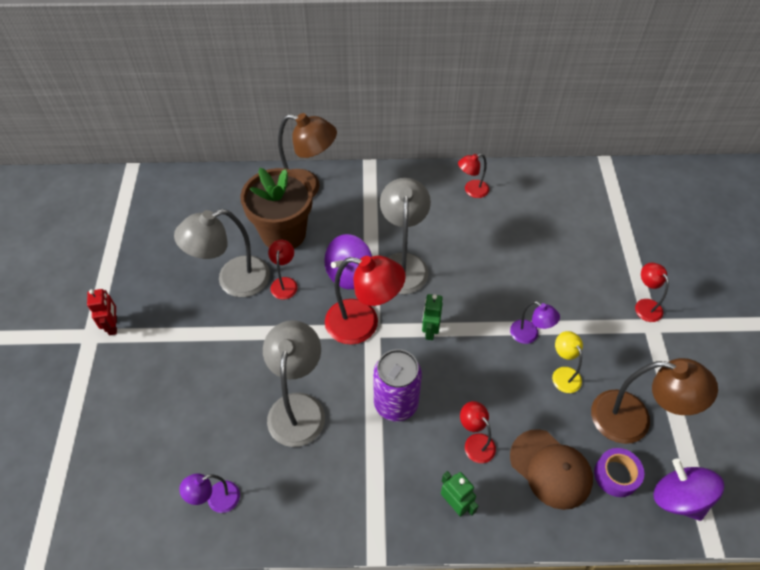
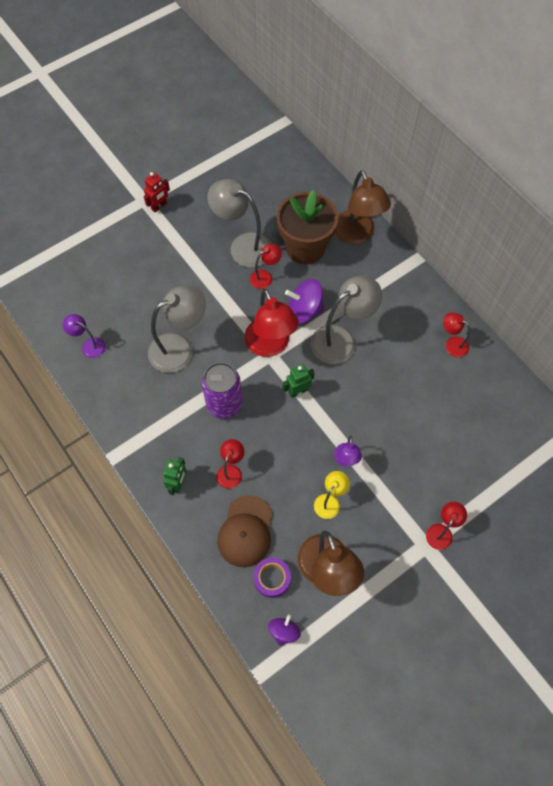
camera: 55 degrees right, 10 degrees up
(678, 498) = (284, 631): purple spinning top -> purple spinning top, size x0.59

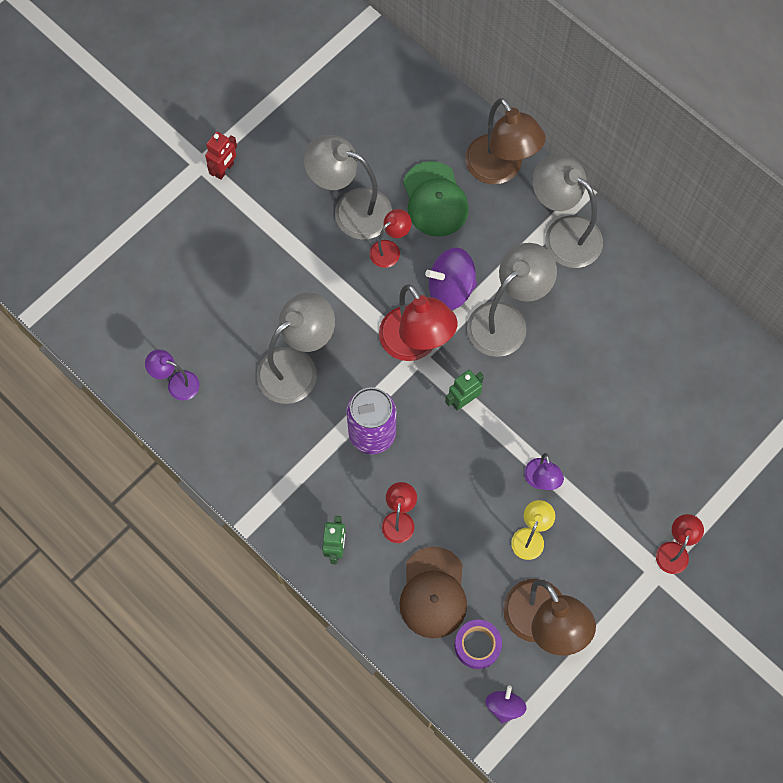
camera: 10 degrees left, 5 degrees up
(305, 248) = (435, 199): brown flower pot -> green cap
(395, 285) = (563, 234): none -> grey lamp
(452, 344) = (649, 304): red lamp -> none

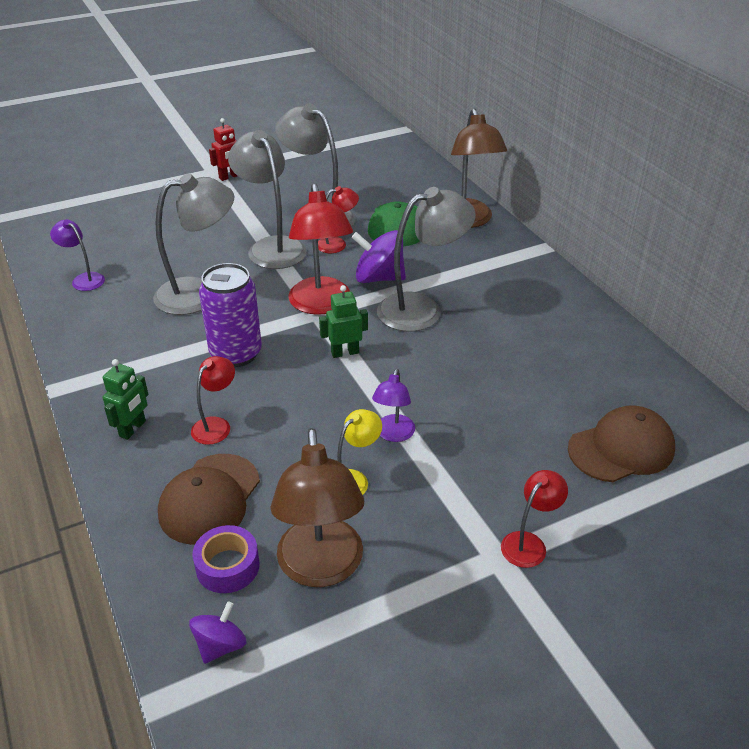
camera: 20 degrees right, 30 degrees down
(563, 234) = (508, 268): grey lamp -> grey lamp (272, 247)
(716, 435) = (621, 448): none -> brown cap

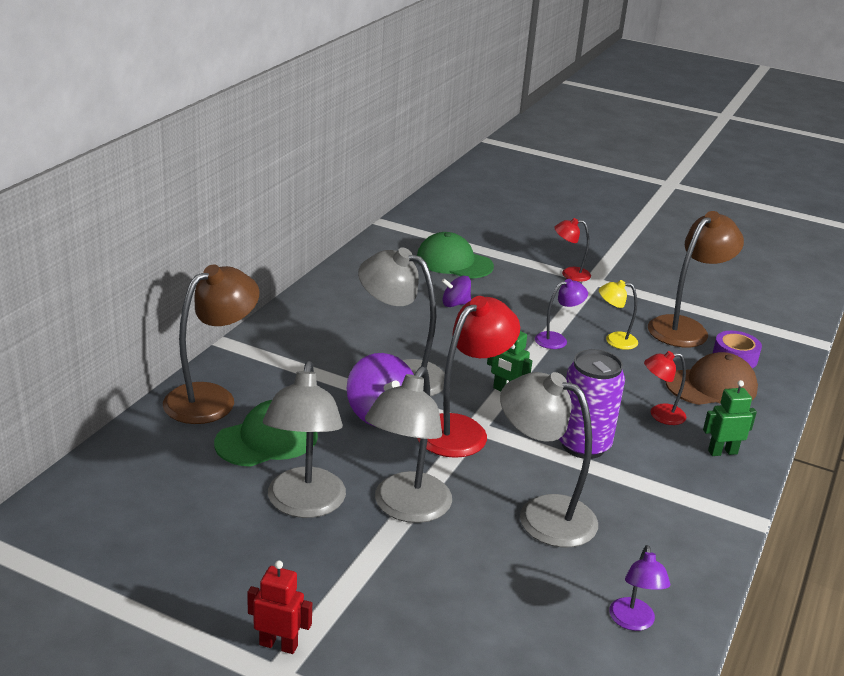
camera: 130 degrees left, 10 degrees down
(220, 645) = (770, 339): purple spinning top -> purple spinning top (455, 304)
(337, 244) = (349, 465): red lamp -> none
(621, 448) = (454, 262): brown cap -> green cap

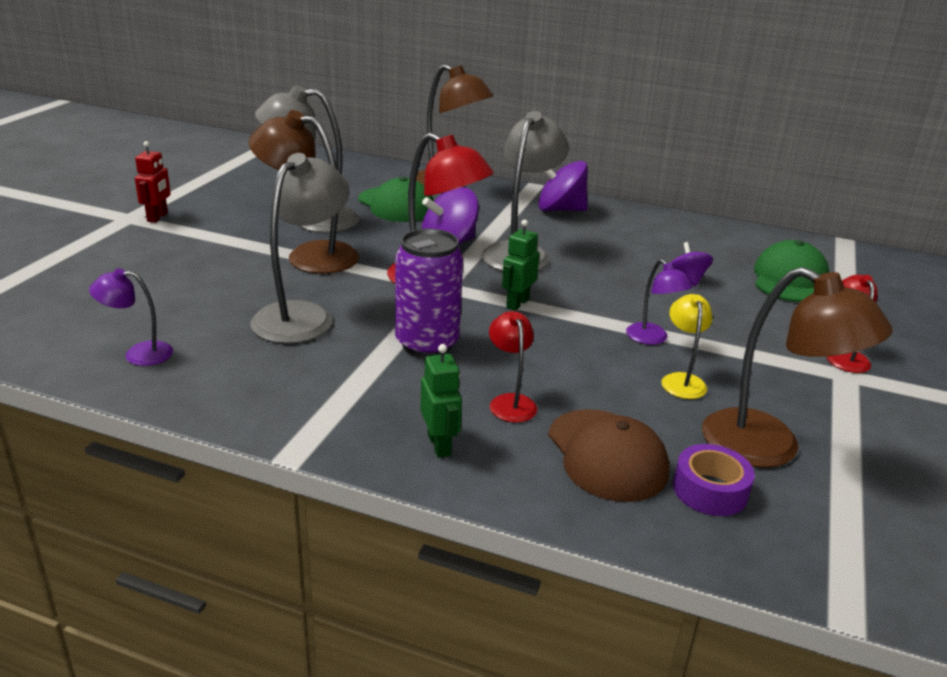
camera: 85 degrees right, 0 degrees up
(297, 337) = (560, 210): none -> purple spinning top
(406, 508) = (309, 256): grey lamp -> brown lamp

